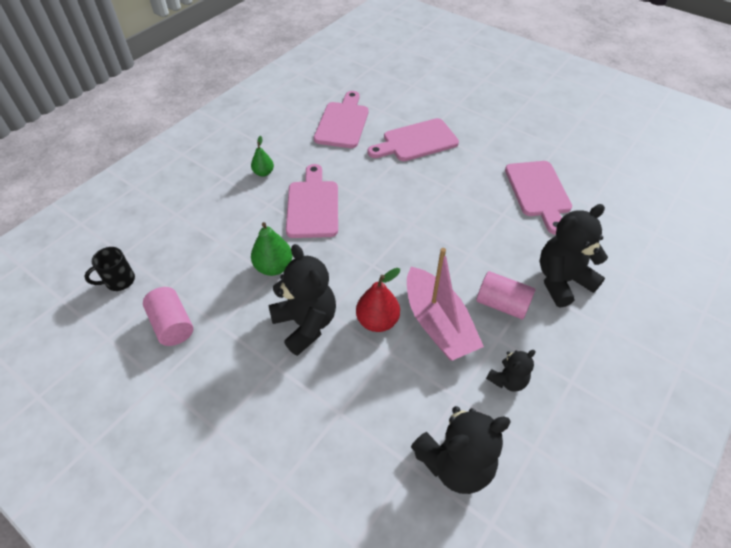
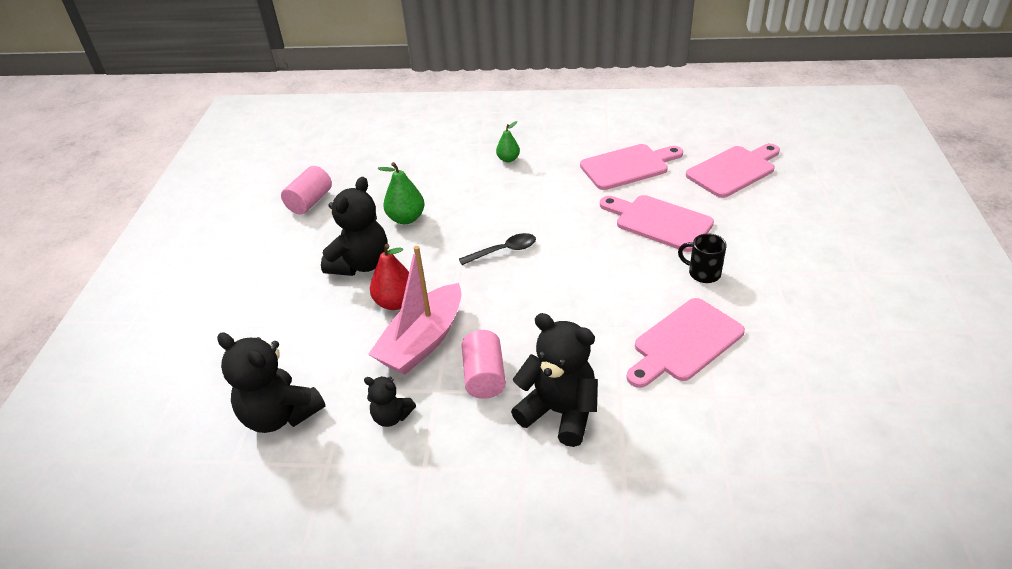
camera: 60 degrees right, 10 degrees down
(119, 281) = (330, 158): black mug -> black mug (703, 273)
(313, 206) = (496, 203): pink cutting board -> pink cutting board (733, 170)
(374, 229) = (504, 251): none -> black spoon

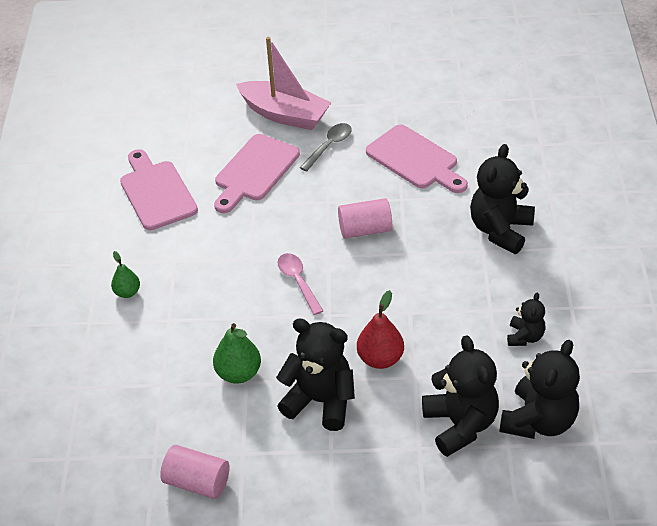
camera: 95 degrees left, 5 degrees up
(300, 353) = (460, 424): none -> black teddy bear
(422, 341) = (432, 329): pink boat -> pink boat (285, 114)
(484, 376) = (469, 279): pink cylinder -> pink cylinder (365, 230)
(504, 251) = (298, 281): black spoon -> pink spoon
(703, 273) = (329, 146): black mug -> grey spoon
(733, 170) = (174, 119): pink cutting board -> none

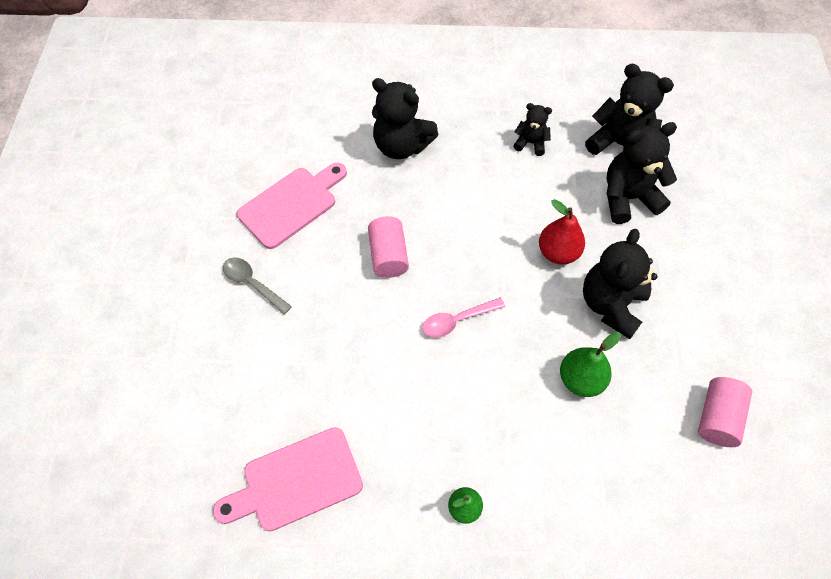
camera: 90 degrees left, 15 degrees up
(255, 171) = (279, 363): pink cutting board -> none
(285, 114) = (185, 329): pink boat -> none

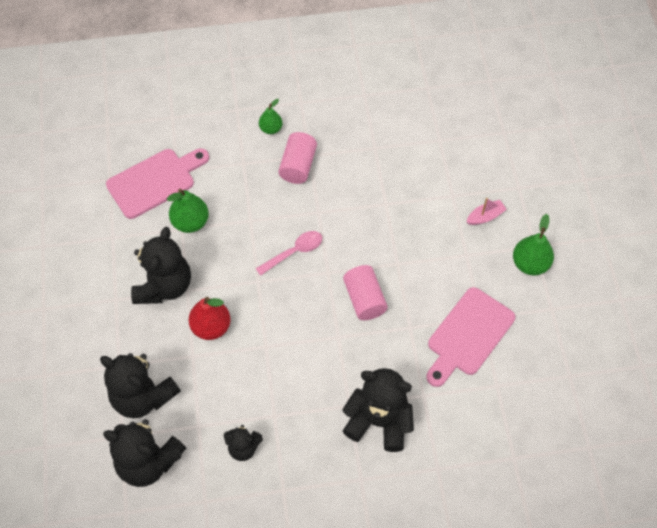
camera: 170 degrees right, 0 degrees up
(196, 265) = (530, 264): none -> green pear
(221, 328) = (485, 216): none -> pink boat
(252, 283) = (474, 256): grey spoon -> none
(296, 481) = (390, 126): pink cutting board -> pink cutting board (155, 181)
(628, 198) = (143, 396): black teddy bear -> black teddy bear turned 60 degrees clockwise
(717, 417) = (86, 211): pink cylinder -> pink cylinder (298, 166)

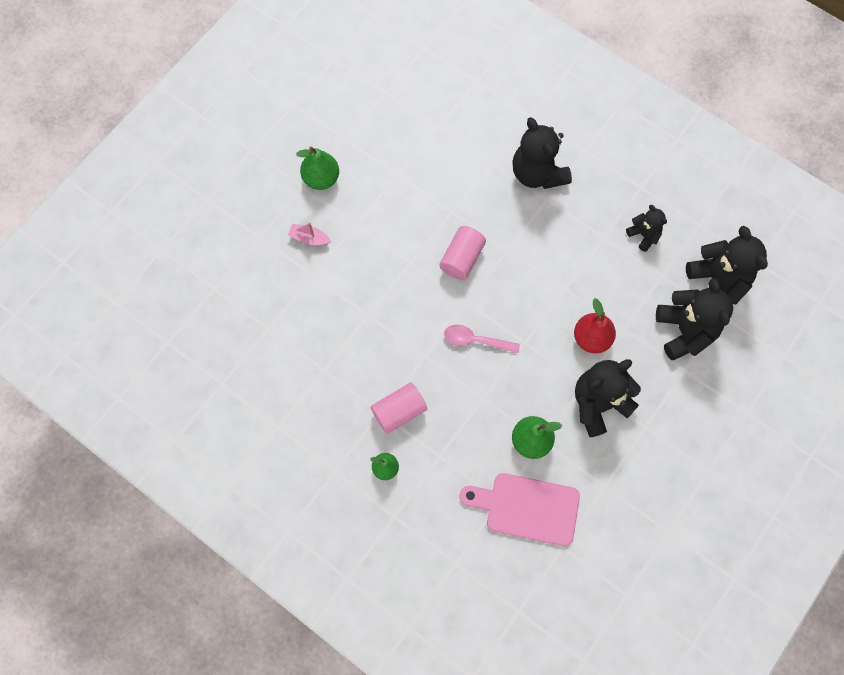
camera: 135 degrees left, 10 degrees up
(468, 335) = (419, 172): pink cutting board -> none

